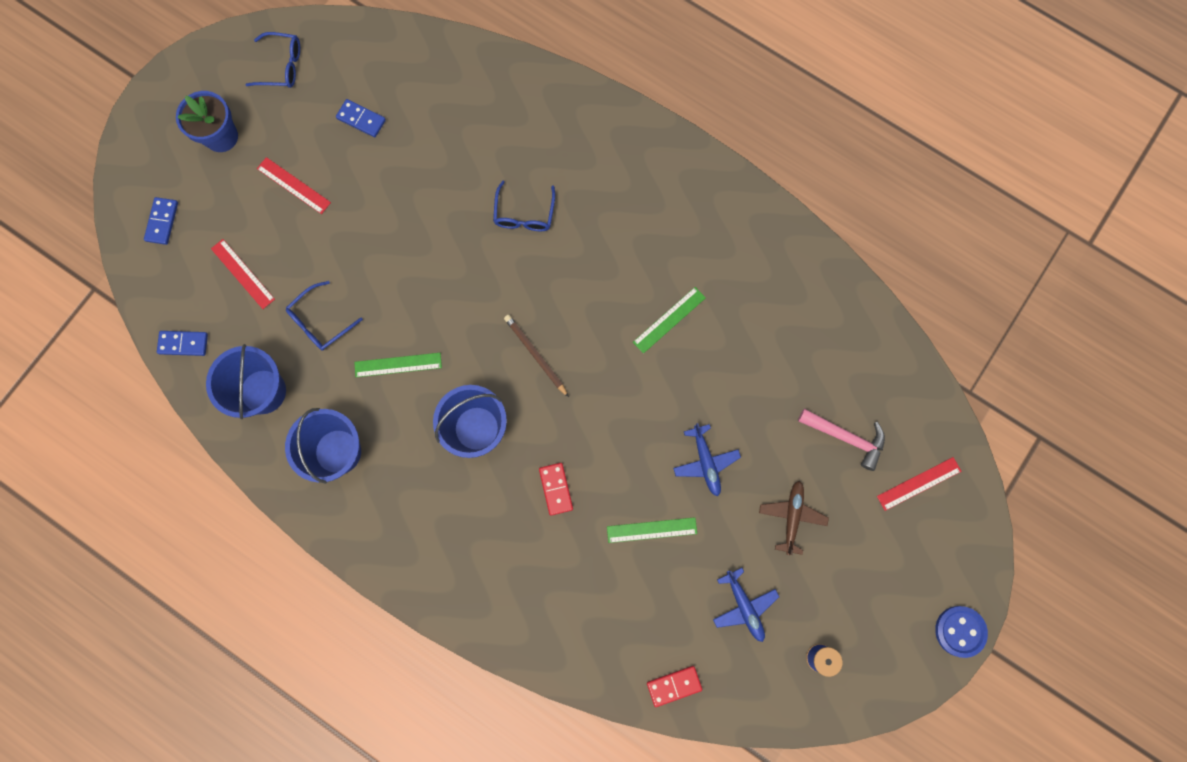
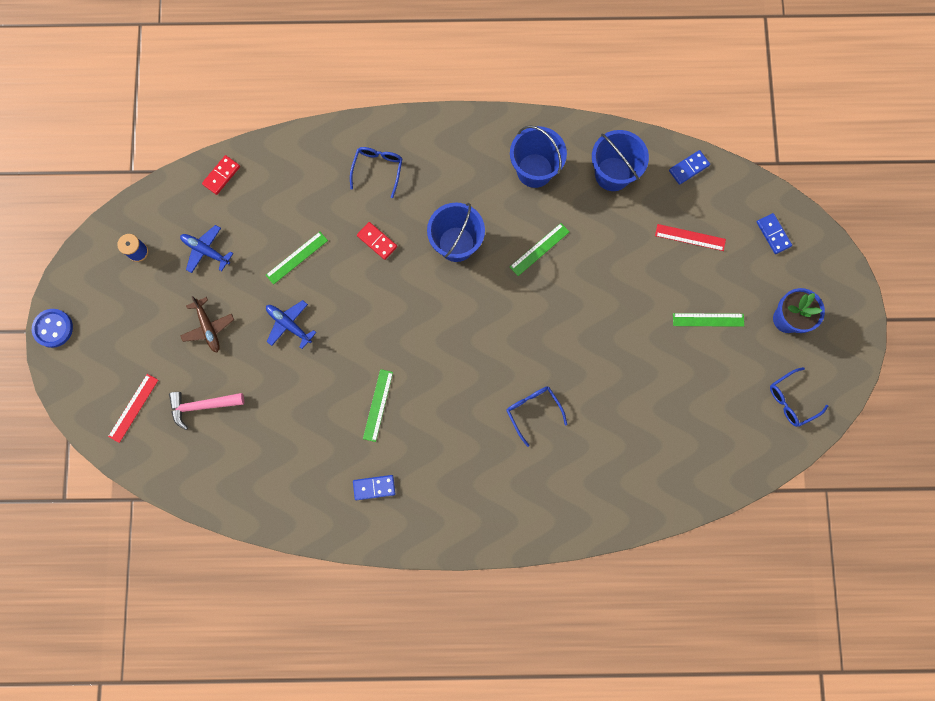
camera: 145 degrees right, 0 degrees up
(293, 185) = (708, 319): red ruler -> green ruler
(320, 322) = (613, 241): blue glasses -> blue glasses (378, 169)
(361, 119) = (702, 400): blue domino -> blue domino (374, 487)
(535, 355) = (453, 318): brown pencil -> none

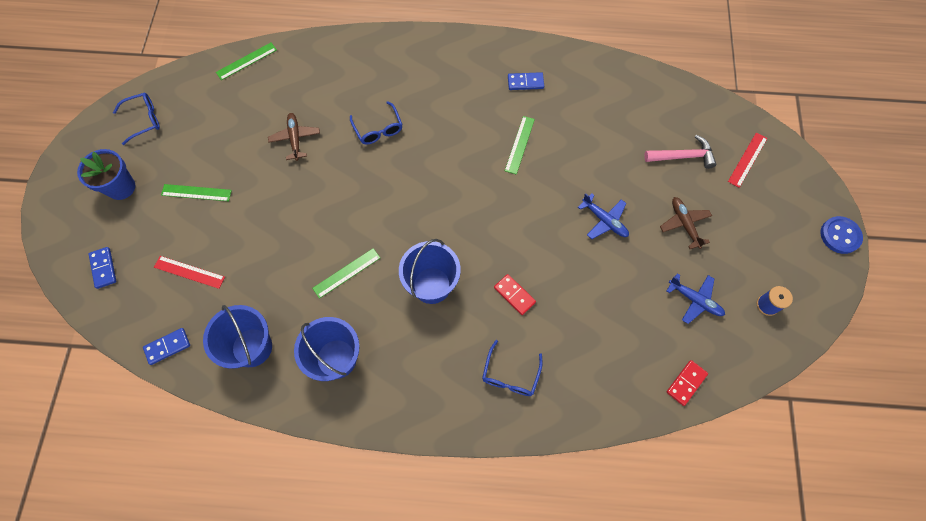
camera: 175 degrees left, 10 degrees down
(296, 257) = (599, 285): green ruler -> green ruler (246, 61)
(621, 391) = (295, 138): none -> brown plane

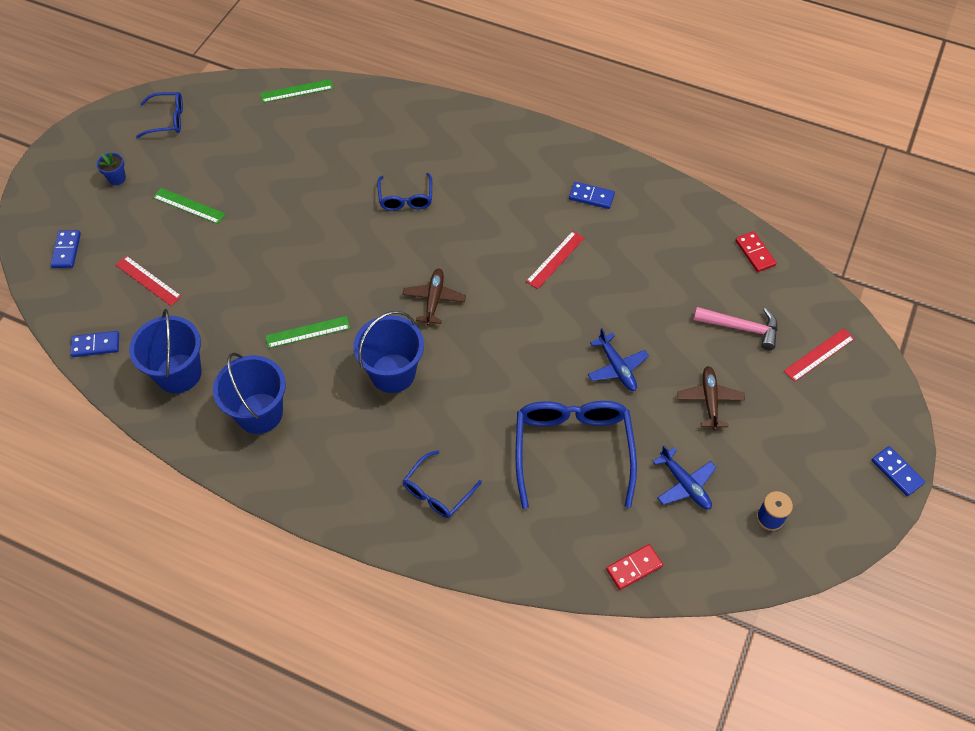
camera: 20 degrees right, 10 degrees down
(121, 187) = (117, 178): blue flower pot -> blue flower pot, size x0.56
(295, 138) = (313, 182): brown plane -> brown plane (434, 299)
(514, 295) = (479, 412): red domino -> red domino (754, 253)
(519, 144) = (555, 259): green ruler -> red ruler
(600, 301) = (572, 450): none -> blue glasses
(840, 235) = (896, 472): blue button -> blue domino

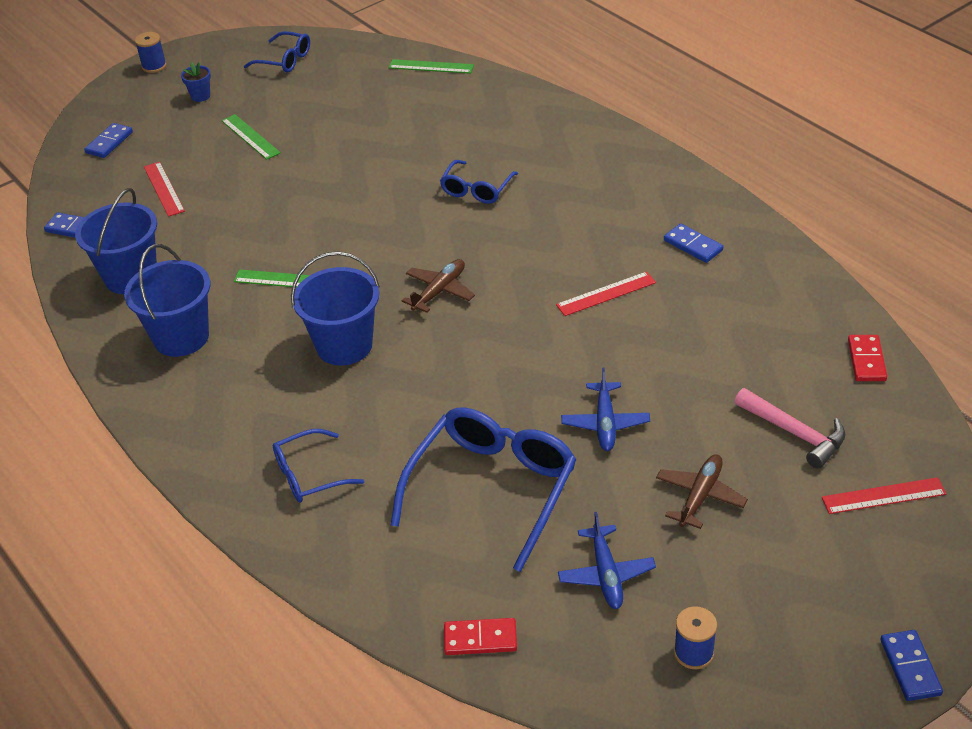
camera: 30 degrees right, 15 degrees down
(52, 159) = (154, 66): none -> blue spool

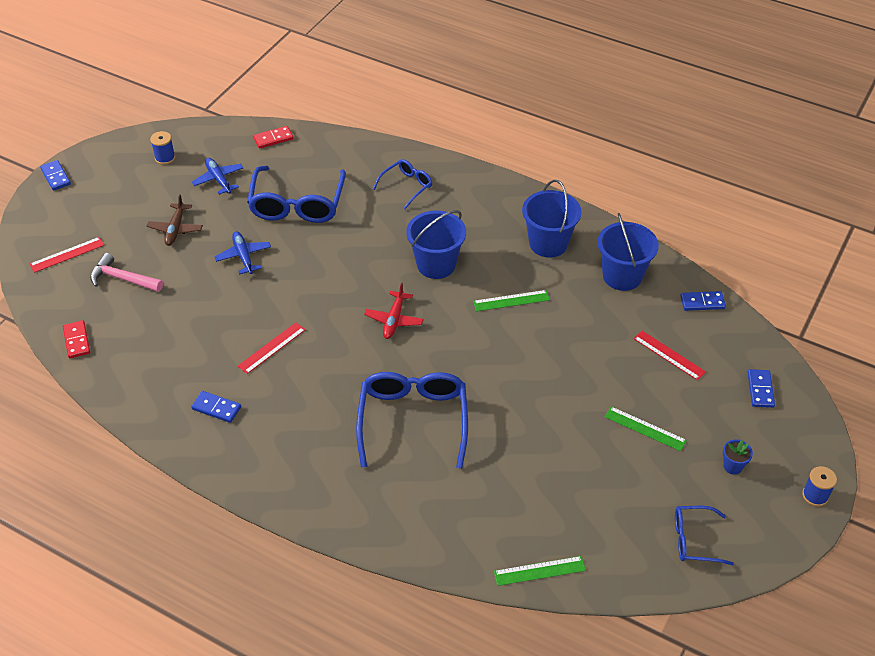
camera: 155 degrees right, 5 degrees up
(439, 291) = (394, 320): brown plane -> red plane
(476, 189) = (413, 420): blue glasses -> blue glasses, size x1.86

